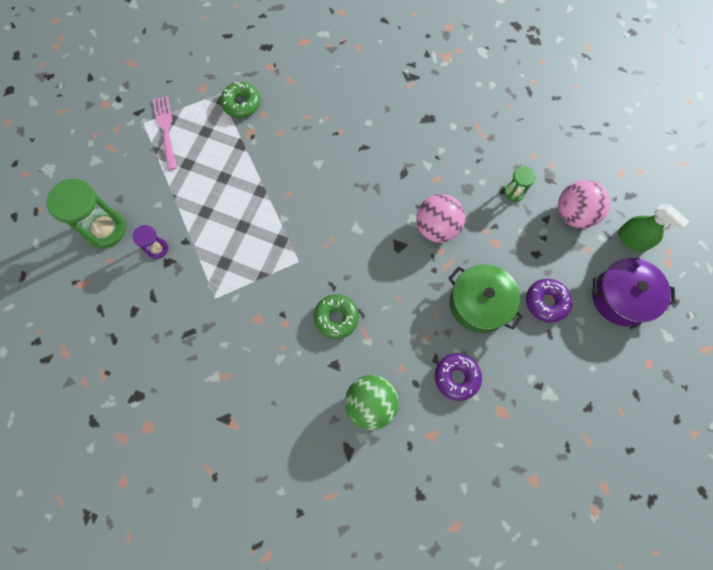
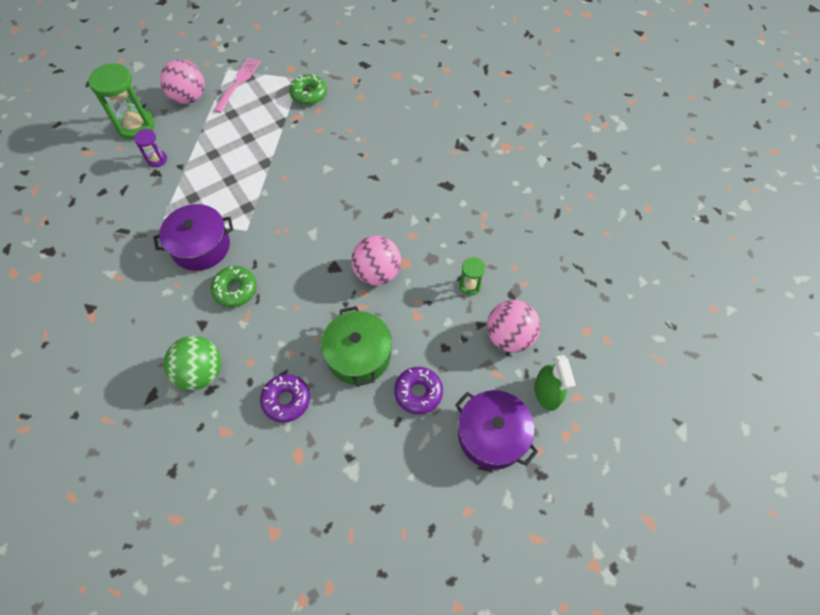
camera: 35 degrees right, 10 degrees down
(132, 172) = (189, 98): none -> pink ball
(272, 301) = (201, 246): none -> purple pot

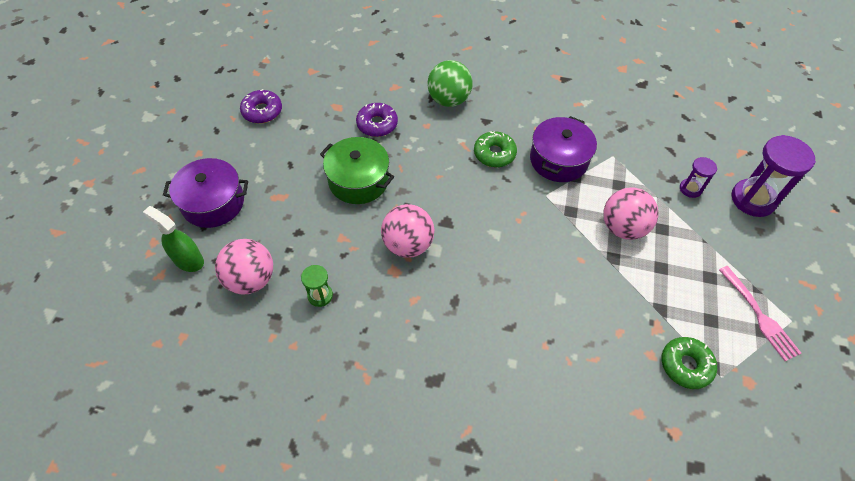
camera: 135 degrees right, 5 degrees down
(136, 126) = (753, 199): green hourglass -> purple hourglass
(189, 98) = (766, 260): pink ball -> pink ball (623, 227)
(418, 392) = (291, 190): purple donut -> purple donut (262, 111)

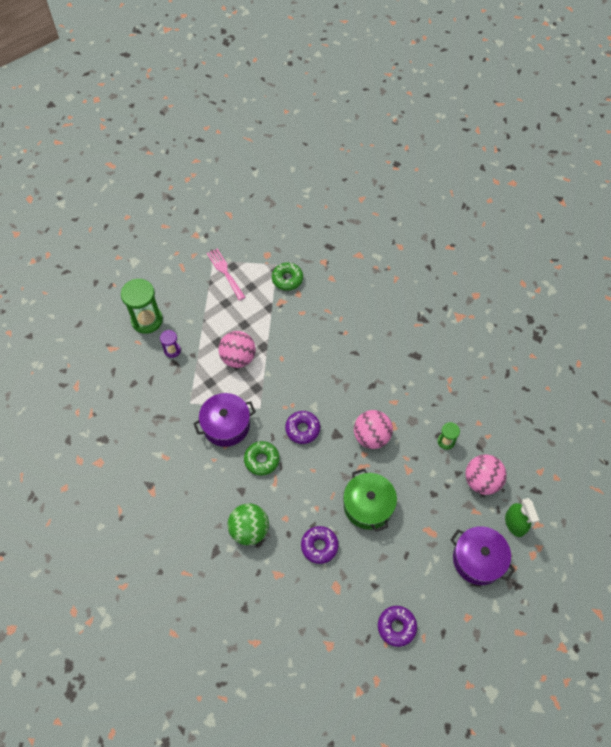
camera: 140 degrees left, 5 degrees up
(484, 204) = (302, 429): none -> purple donut
(753, 199) = (147, 320): purple hourglass -> green hourglass
(759, 315) = (225, 272): pink fork -> pink fork turned 45 degrees counterclockwise

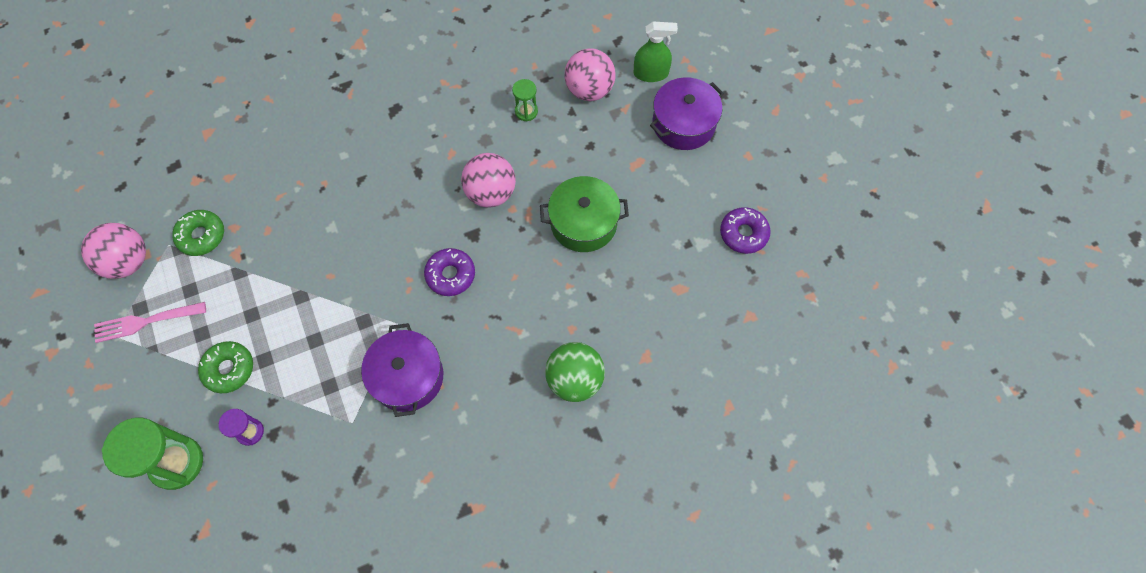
camera: 75 degrees left, 5 degrees up
(238, 358) = (304, 335): pink ball -> pink ball (128, 262)
(261, 460) = (478, 340): green donut -> green donut (229, 369)
(319, 546) = (621, 295): purple donut -> none

